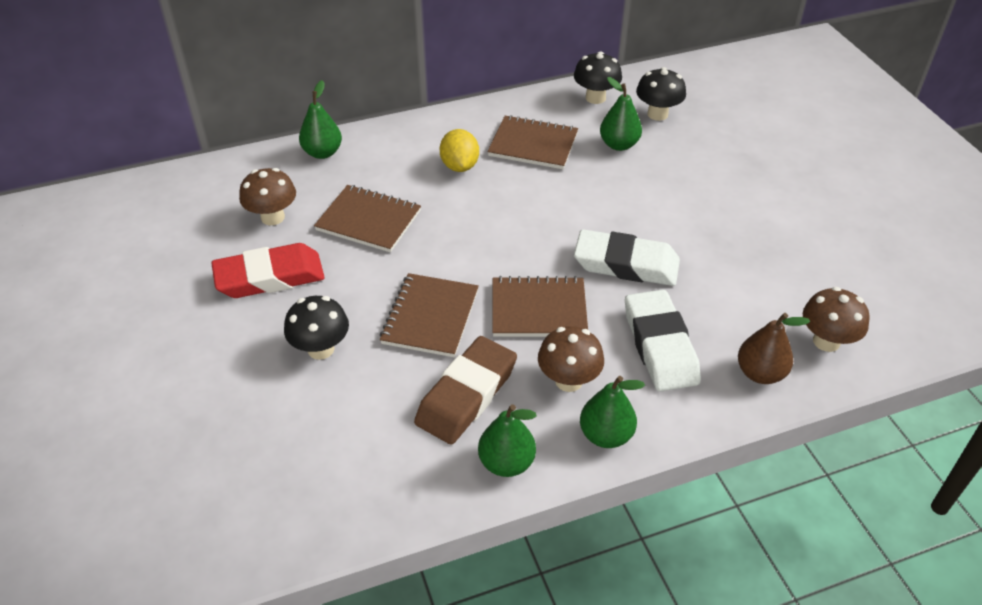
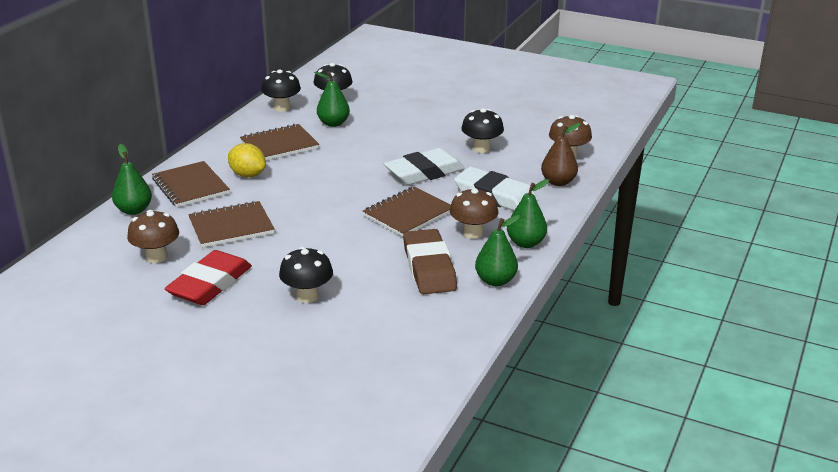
camera: 45 degrees left, 15 degrees down
(430, 317) = (350, 248): brown notebook -> brown notebook (190, 186)
(732, 268) = (481, 149): none -> black mushroom

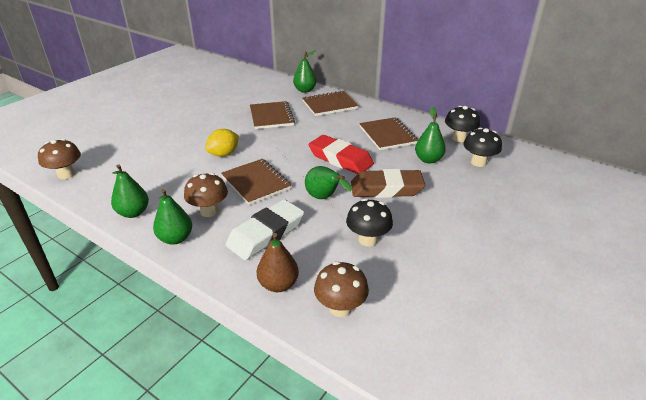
camera: 100 degrees right, 5 degrees up
(156, 257) = (248, 97): brown mushroom -> brown mushroom (66, 174)
(210, 284) = (209, 110): red eraser -> red eraser (340, 159)
(248, 175) = (341, 123): yellow lemon -> yellow lemon (224, 154)
(307, 296) = (174, 137): black mushroom -> none
(424, 172) = (324, 198): white eraser -> green pear
(429, 268) = (173, 184): brown eraser -> brown eraser (386, 189)

